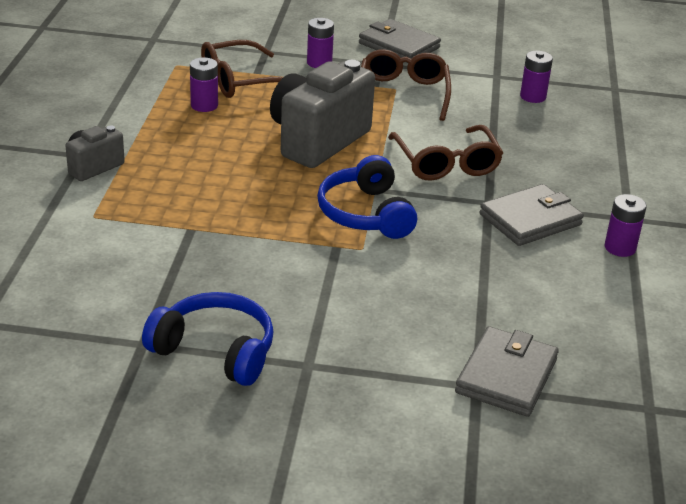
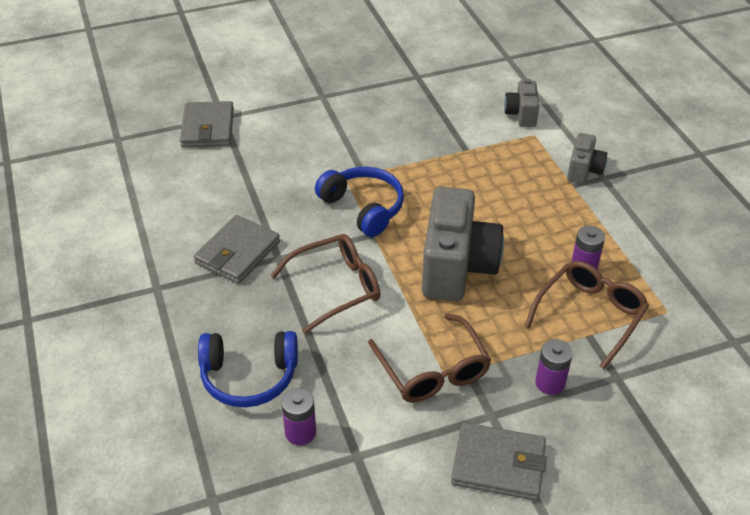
camera: 155 degrees right, 10 degrees up
(75, 242) = (521, 114): none -> grey camera
(215, 351) = (377, 86): blue headphones -> blue headphones (249, 377)
(446, 163) = (335, 288): brown glasses -> brown glasses turned 105 degrees clockwise
(620, 248) = (158, 252): purple battery -> none

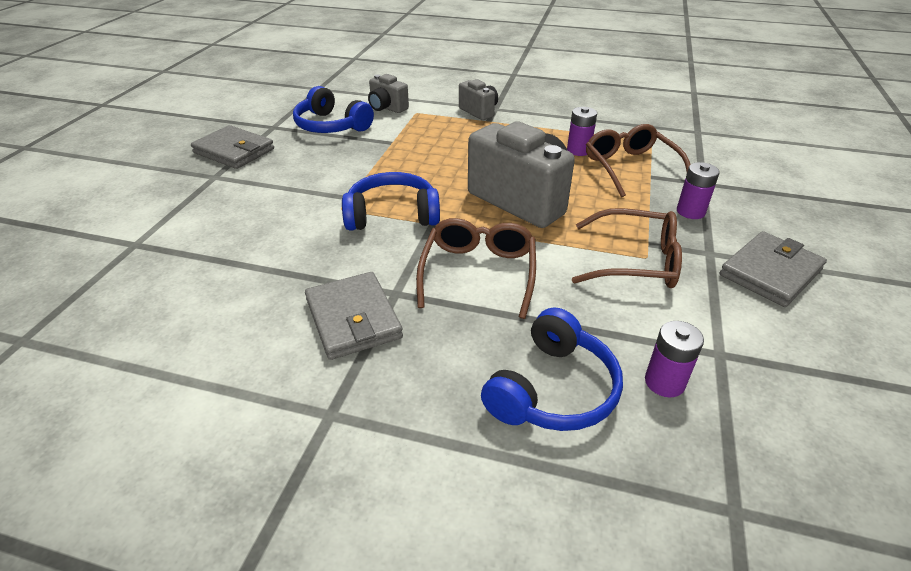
camera: 55 degrees left, 5 degrees down
(208, 128) = (133, 260): grey wallet -> grey wallet (234, 151)
(454, 103) = (331, 126): none -> blue headphones

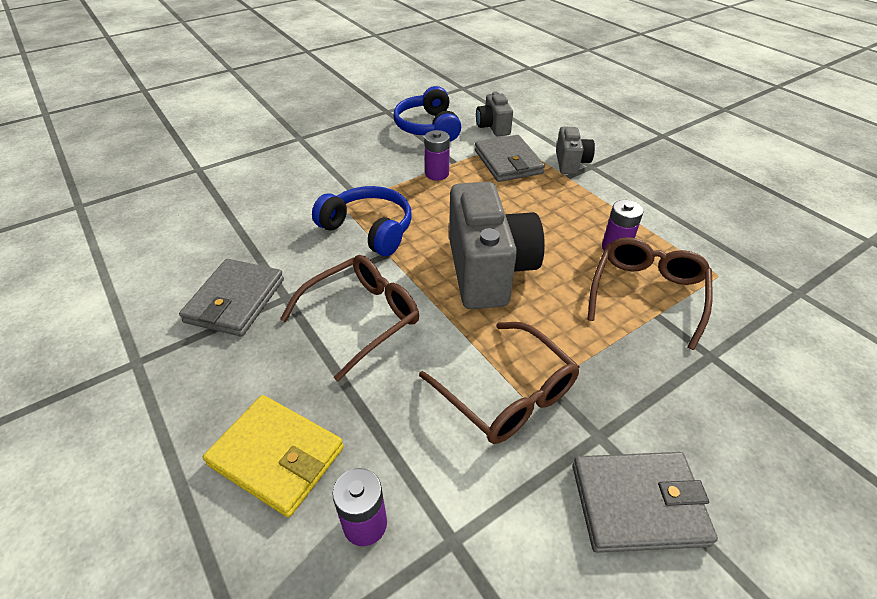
camera: 40 degrees right, 5 degrees up
(234, 151) = (336, 122): grey wallet -> grey wallet (508, 162)
(553, 389) = (276, 456): blue headphones -> yellow wallet
(690, 211) = (645, 379): purple battery -> purple battery (437, 174)

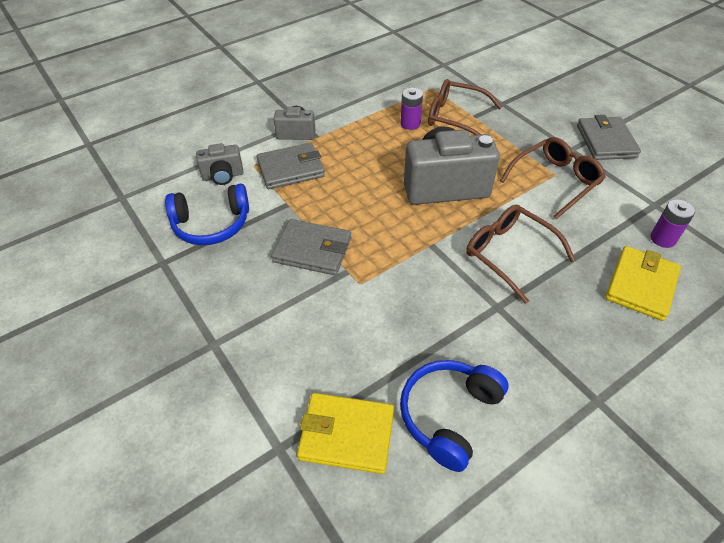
camera: 90 degrees left, 5 degrees up
(191, 198) = (347, 434): none -> yellow wallet
(235, 300) = (509, 343): grey wallet -> grey wallet (312, 250)
(369, 229) = (398, 259): blue headphones -> blue headphones (449, 415)
(437, 174) = (307, 216): purple battery -> none

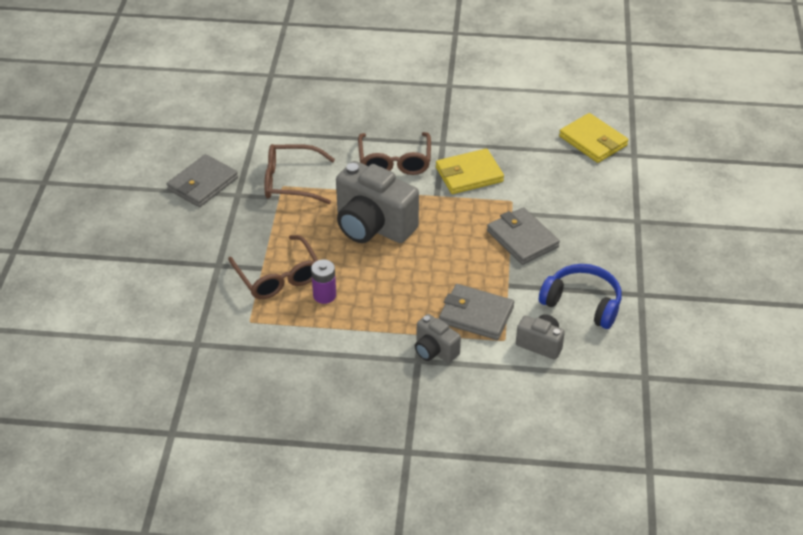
camera: 140 degrees left, 5 degrees down
(449, 415) = (531, 120): blue headphones -> none
(641, 285) = (345, 106): yellow wallet -> yellow wallet (469, 174)
(663, 239) = (288, 115): purple battery -> none

